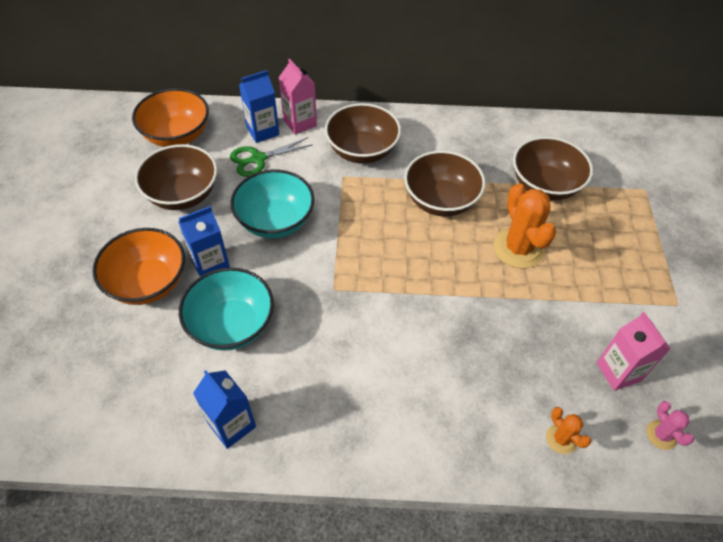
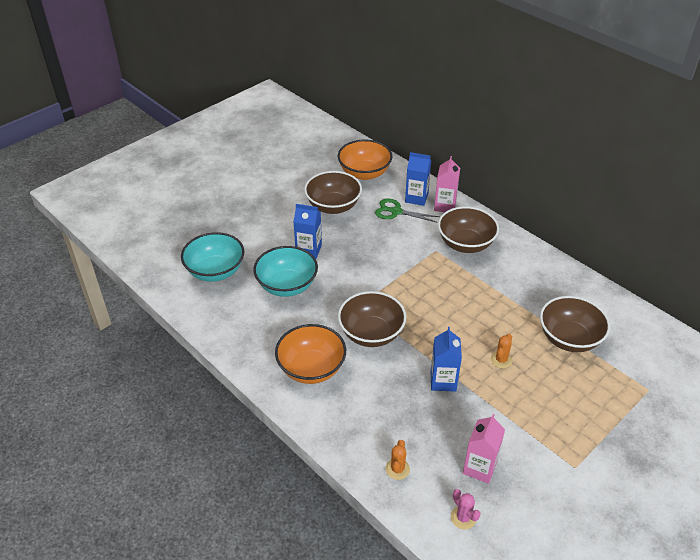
camera: 45 degrees right, 10 degrees down
(148, 283) = (269, 239): orange bowl -> orange bowl (311, 368)
(232, 425) = (236, 330): blue carton -> blue carton (443, 381)
(275, 221) = (368, 250): turquoise bowl -> turquoise bowl (215, 271)
(440, 201) = (482, 302): brown bowl -> brown bowl (371, 333)
(518, 248) = (501, 360): orange cactus -> orange cactus, size x0.51
(661, 435) = (463, 517): pink cactus -> pink cactus turned 60 degrees counterclockwise

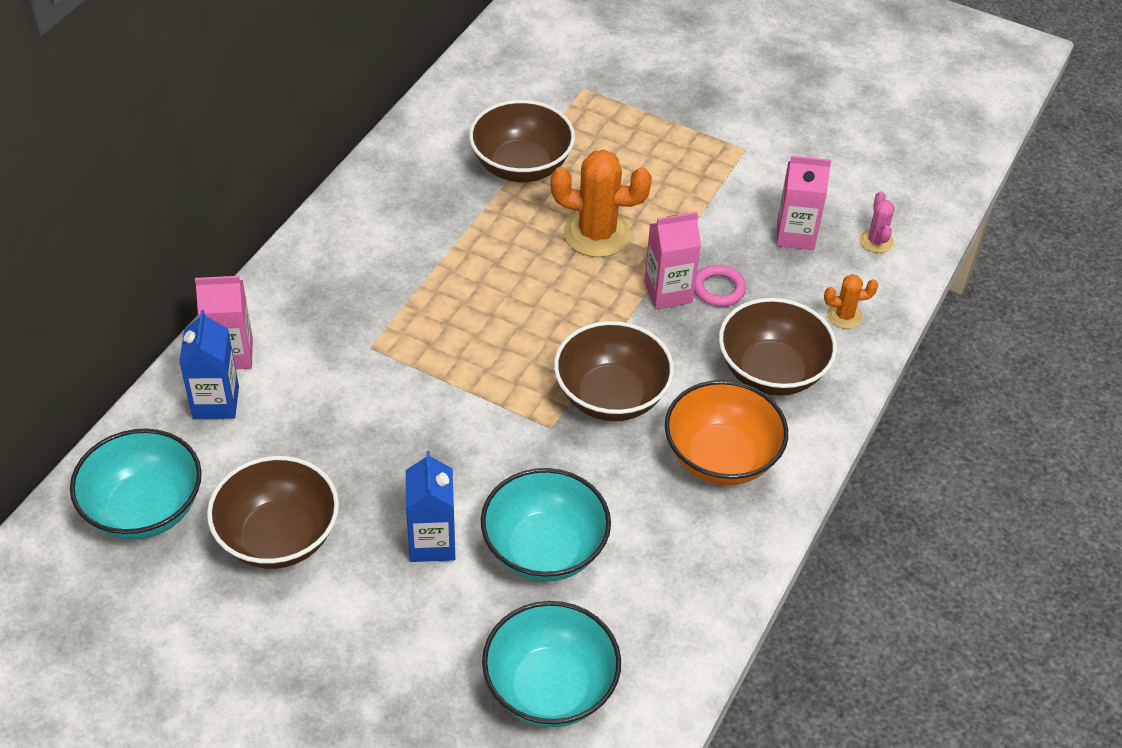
camera: 110 degrees left, 5 degrees up
(364, 173) = (144, 509): orange bowl -> turquoise bowl
(396, 211) = (269, 426): green scissors -> none
(439, 407) = (718, 289): none -> pink ring
(443, 381) = (668, 292): blue carton -> pink carton
(463, 517) = (876, 241): pink cactus -> pink cactus turned 45 degrees counterclockwise
(465, 244) = (338, 308): brown bowl -> brown bowl (771, 372)
(501, 360) = (597, 234): orange cactus -> orange cactus, size x1.97

